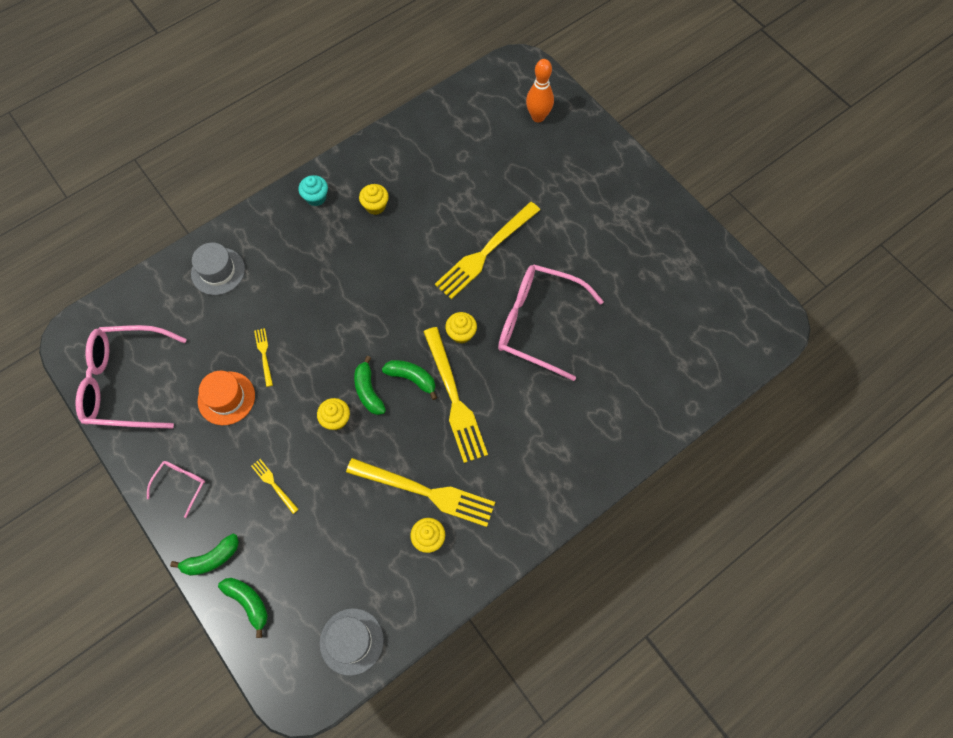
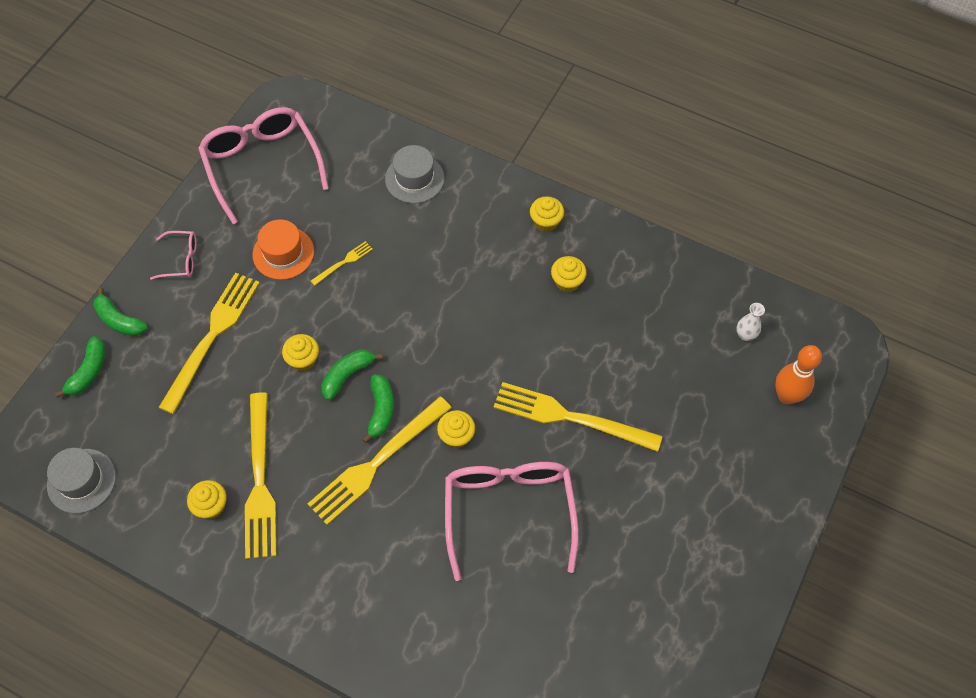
camera: 65 degrees right, 5 degrees down
(273, 484) = (212, 337): yellow fork -> yellow fork, size x2.24
(316, 197) = (546, 222): turquoise cupcake -> yellow cupcake
(480, 118) = (745, 335): none -> white vase

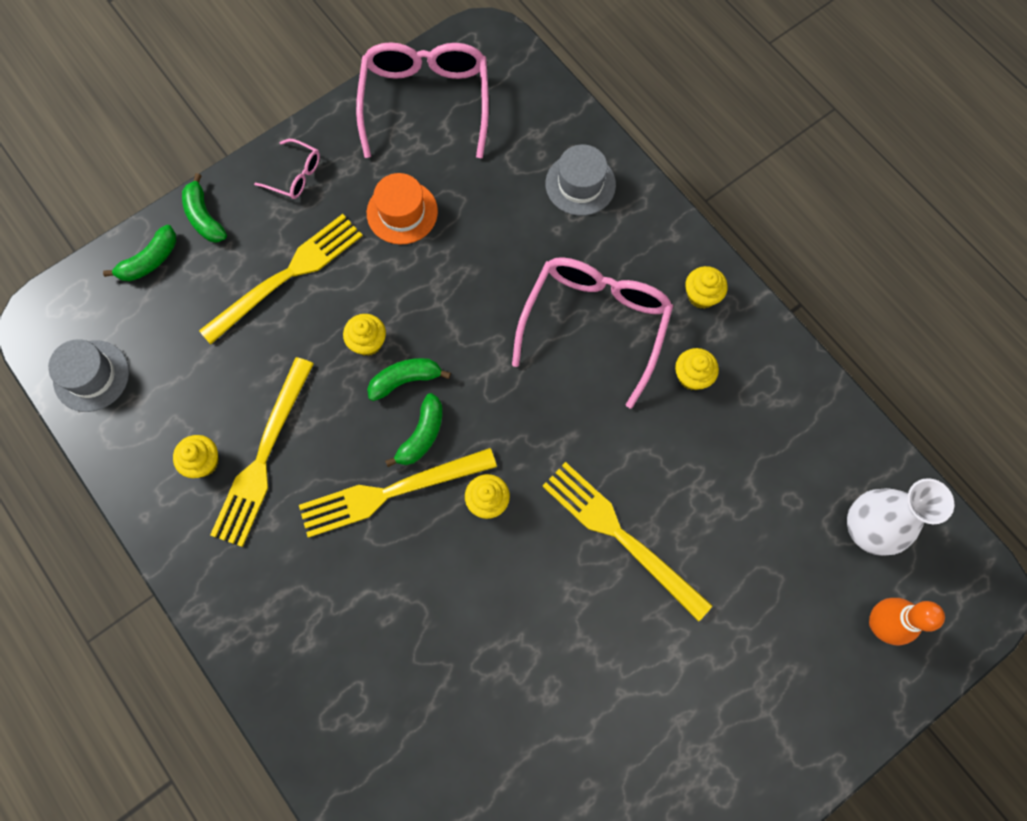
camera: 25 degrees right, 10 degrees up
(343, 262) = (460, 250): yellow fork -> none
(509, 511) = (503, 612): pink glasses -> pink glasses (595, 324)
(745, 335) = (867, 528): white vase -> white vase, size x2.18

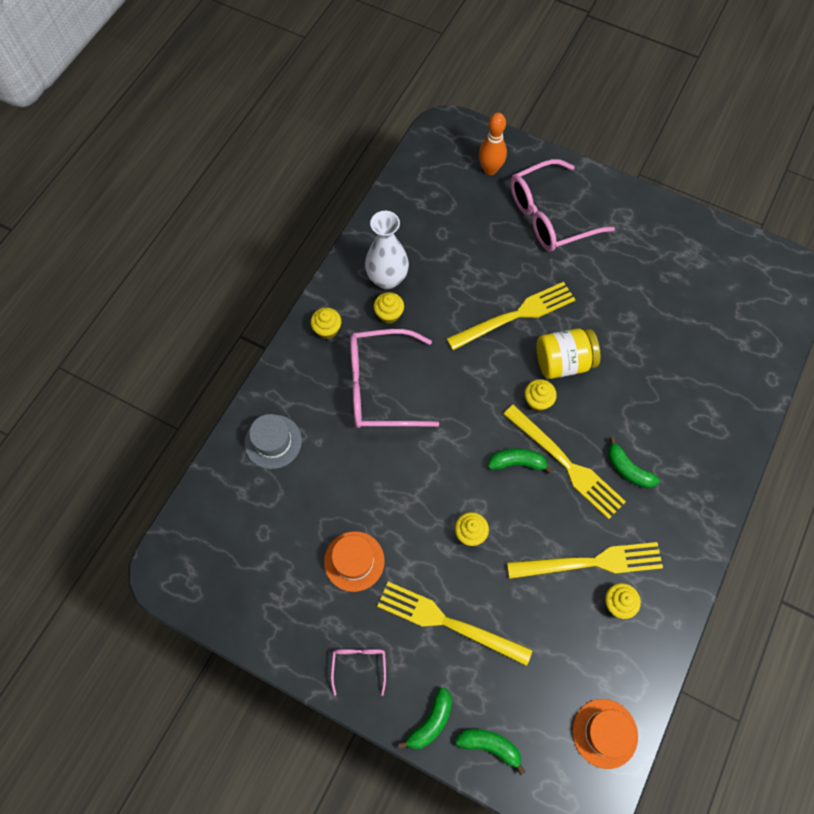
camera: 115 degrees left, 5 degrees down
(91, 376) = (605, 733): grey hat -> orange hat
(405, 380) = (484, 493): green banana -> green banana (628, 469)
(426, 101) = (245, 592): pink glasses -> pink glasses (549, 216)
(525, 563) = (563, 362): none -> yellow jar
(620, 535) = (515, 315): yellow fork -> yellow fork turned 135 degrees counterclockwise
(867, 528) = (438, 191): white vase -> white vase (387, 279)

